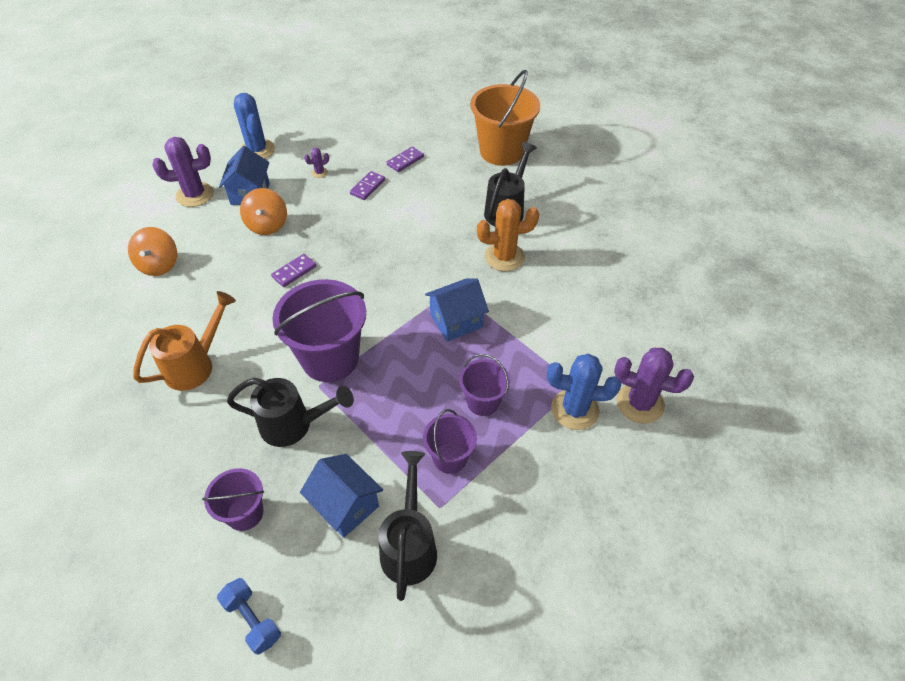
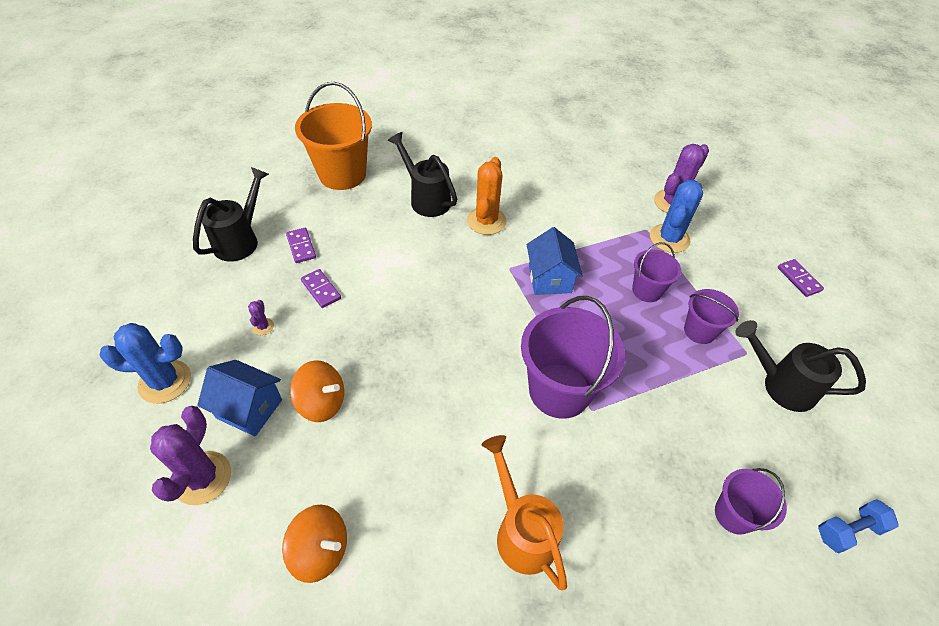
camera: 70 degrees left, 0 degrees up
(294, 272) = (418, 393): purple domino -> purple domino (799, 279)
(294, 425) = (636, 444): black watering can -> black watering can (240, 240)
(345, 505) = (736, 422): blue house -> none

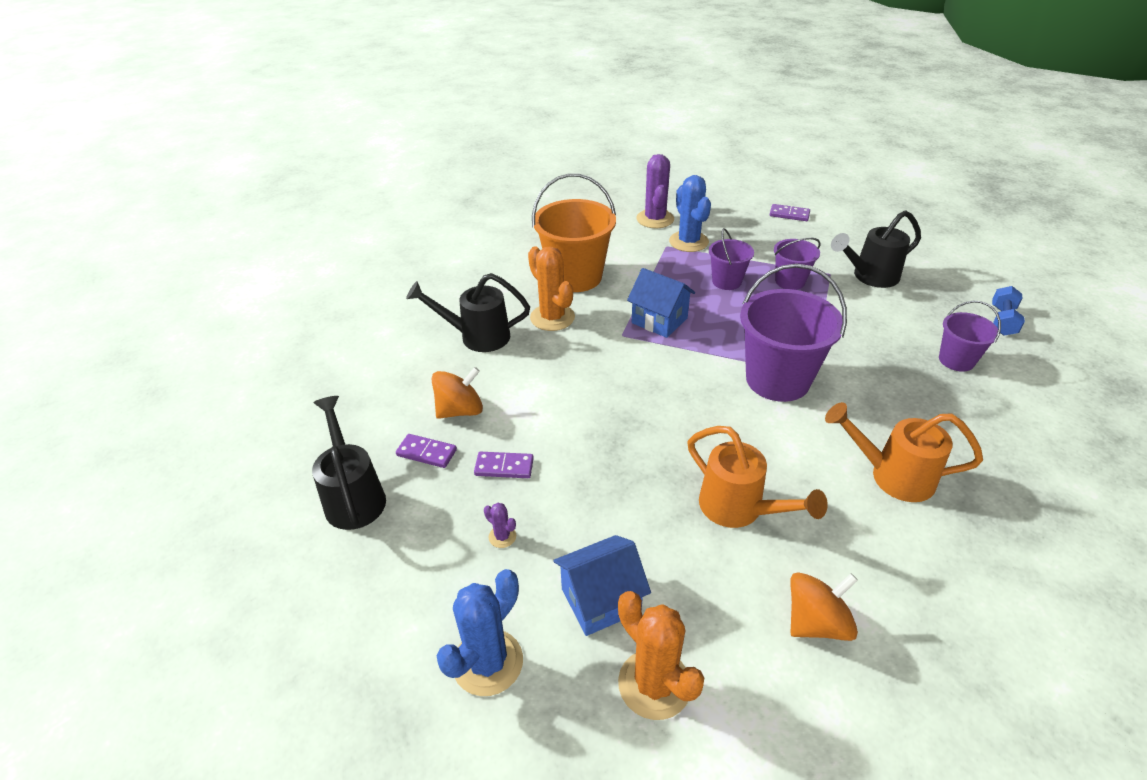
camera: 45 degrees left, 10 degrees down
(202, 478) = (654, 684): purple cactus -> orange cactus
(322, 402) = (648, 537): orange spinning top -> orange spinning top (460, 410)
(342, 174) = (365, 372): orange bucket -> orange bucket (575, 277)
(392, 441) = (739, 509): none -> orange watering can

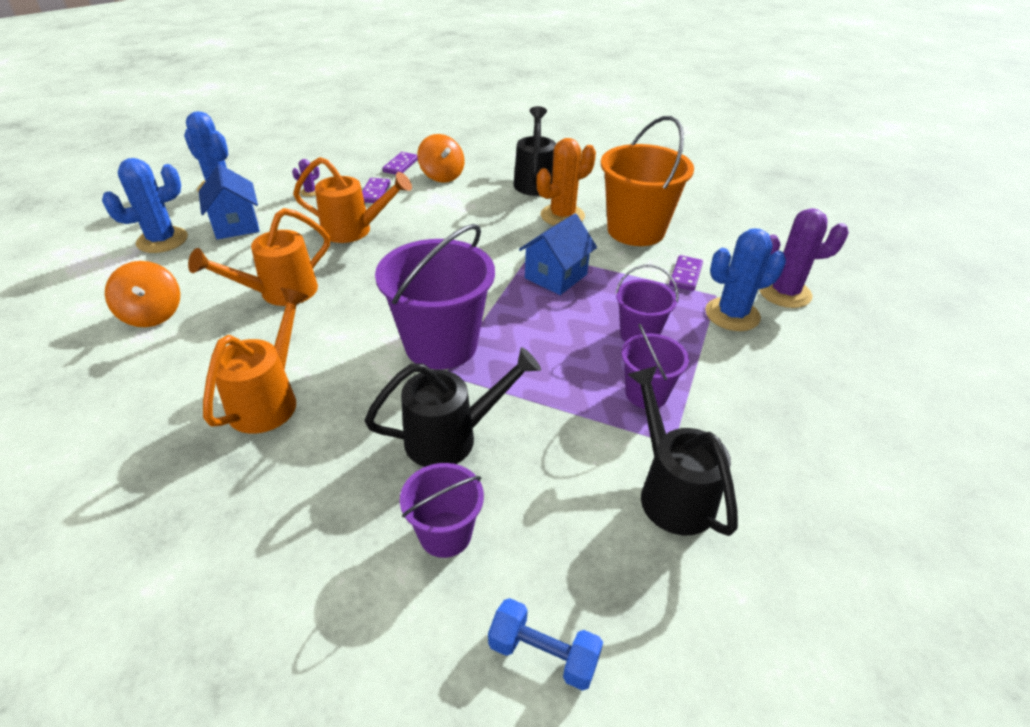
camera: 90 degrees right, 0 degrees up
(353, 496) = (370, 145): black watering can -> black watering can (452, 437)
(599, 470) = (354, 230): none -> orange watering can
(654, 684) = (162, 240): orange cactus -> blue cactus
(789, 214) = (855, 432): purple domino -> purple domino (685, 275)

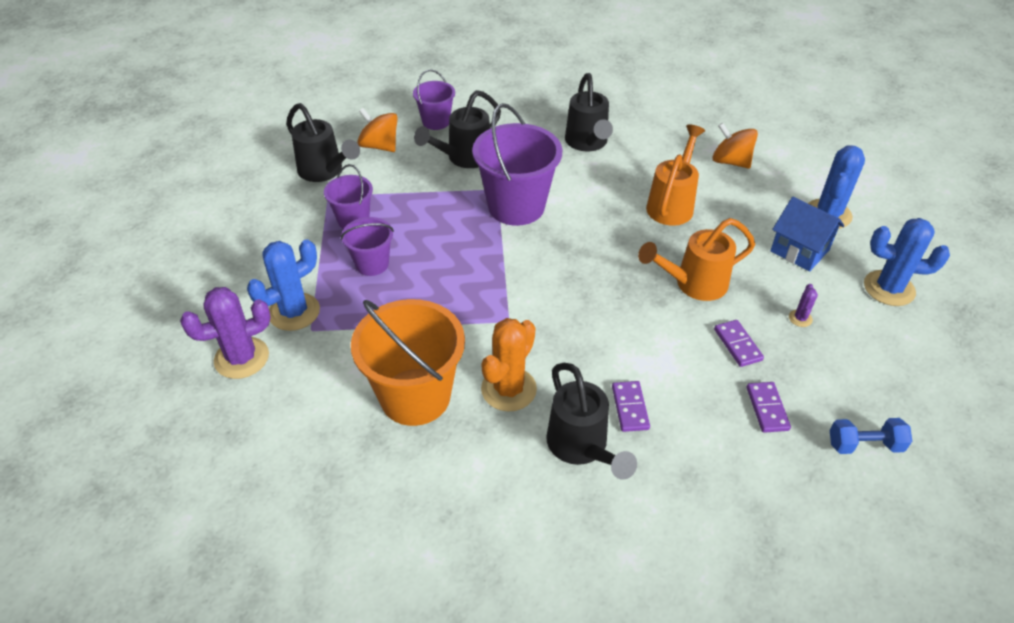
camera: 155 degrees right, 5 degrees up
(269, 399) = (587, 143): orange watering can -> black watering can
(442, 176) = (699, 408): orange spinning top -> orange spinning top (379, 146)
(543, 654) = (368, 102): blue dumbbell -> blue dumbbell (864, 445)
(556, 276) = (468, 298): blue house -> none
(685, 275) = (344, 346): purple domino -> purple domino (630, 408)

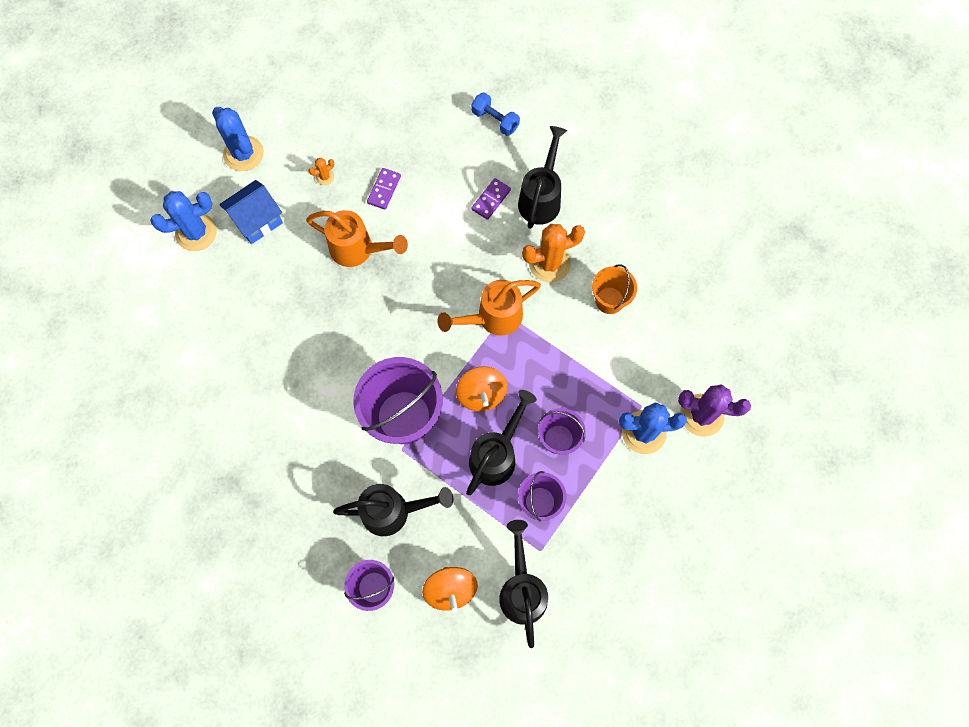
camera: 140 degrees left, 25 degrees up
(415, 396) = (609, 300): orange bucket -> orange bucket, size x0.54
(587, 143) = (276, 447): black watering can -> black watering can (496, 455)
(672, 204) = (289, 327): orange watering can -> orange watering can (493, 318)
(730, 162) = (193, 334): orange spinning top -> orange spinning top (481, 394)
(767, 408) = (416, 143): purple domino -> none
(799, 250) = (257, 220): blue house -> blue house turned 60 degrees clockwise
(800, 318) = (325, 177): purple cactus -> orange cactus
(864, 445) = (391, 90): blue dumbbell -> blue dumbbell (495, 120)

